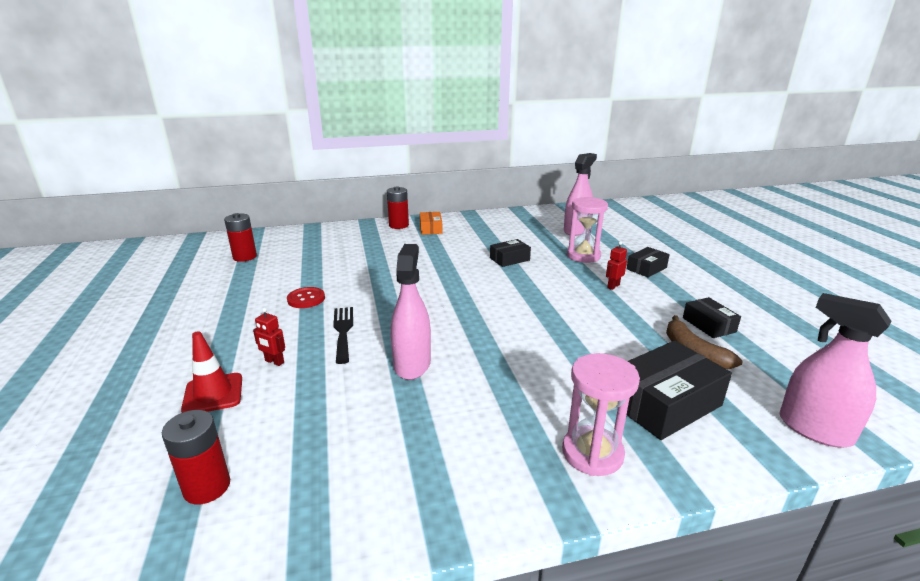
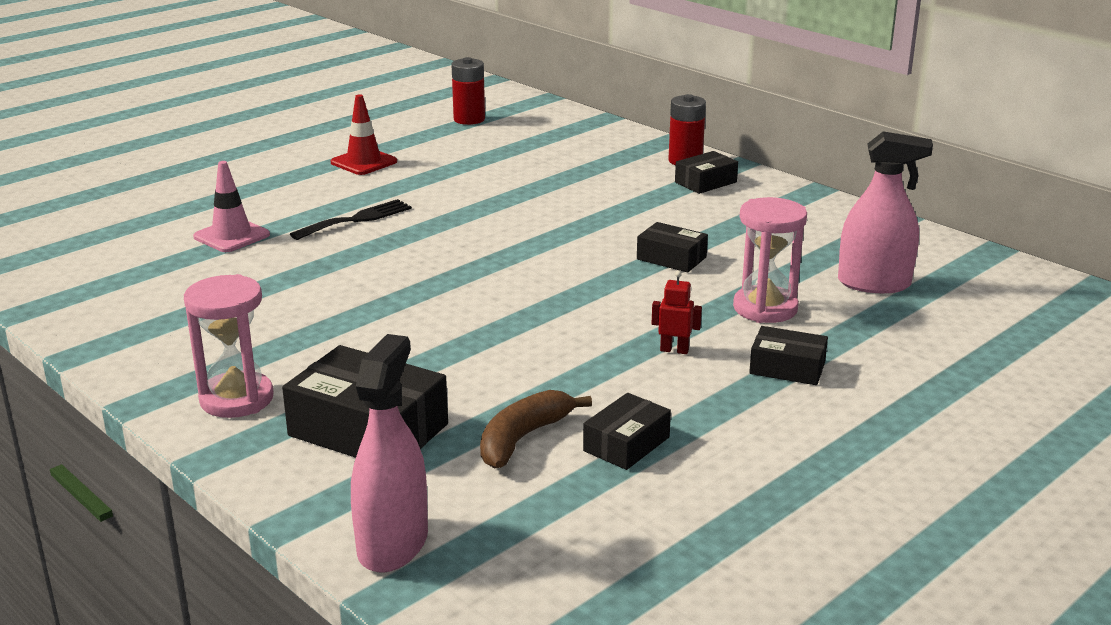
camera: 60 degrees right, 0 degrees up
(207, 487) = (85, 247): red battery -> none
(213, 394) = (200, 205): red traffic cone -> red traffic cone (364, 162)
(274, 362) = (270, 209): red robot -> none
(299, 391) = (231, 236): none -> pink traffic cone
(306, 299) = (406, 180): red button -> none
(412, 364) = (323, 271): pink spray bottle -> none
(431, 228) = (705, 182): orange box -> black box

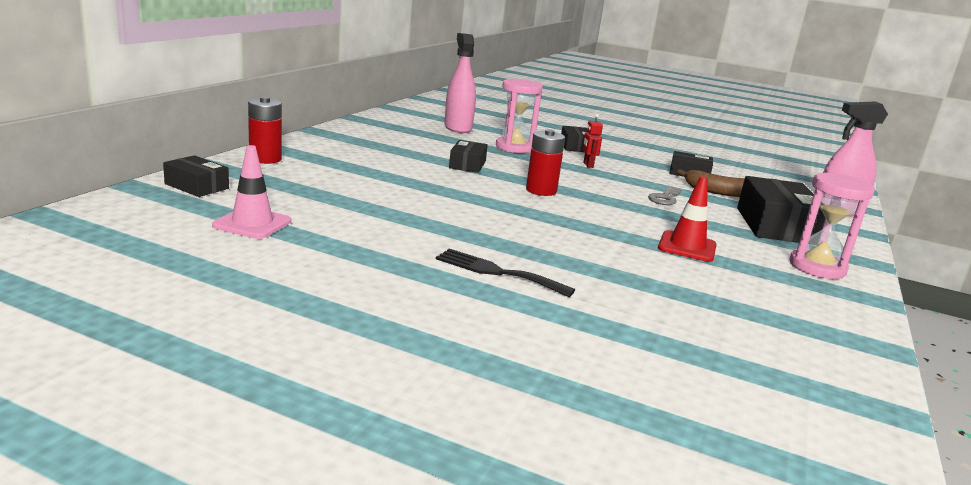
camera: 115 degrees left, 5 degrees down
(231, 236) = (601, 332): pink traffic cone -> pink traffic cone (252, 223)
(364, 162) = (326, 293): red traffic cone -> red traffic cone (687, 247)
(469, 119) = (136, 249): red battery -> red battery (541, 190)
(510, 371) = (665, 198): none -> grey key
(705, 182) = (315, 154): black box -> black box (196, 186)

